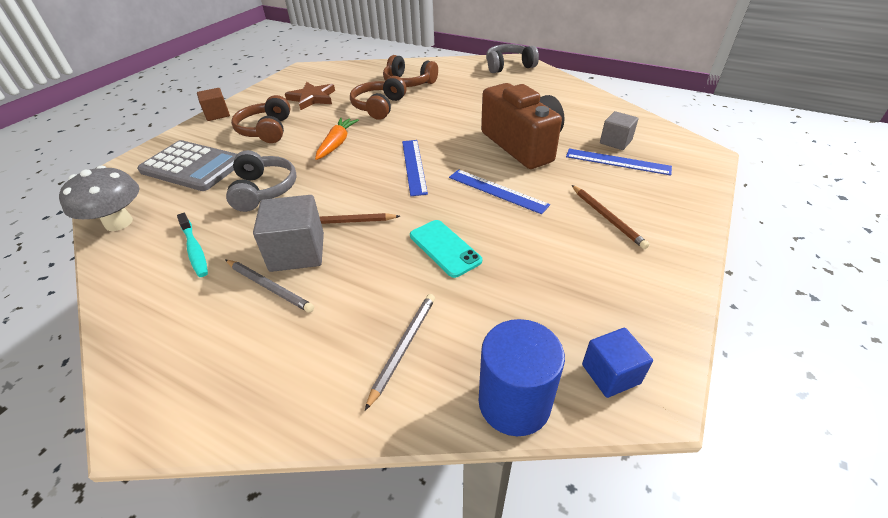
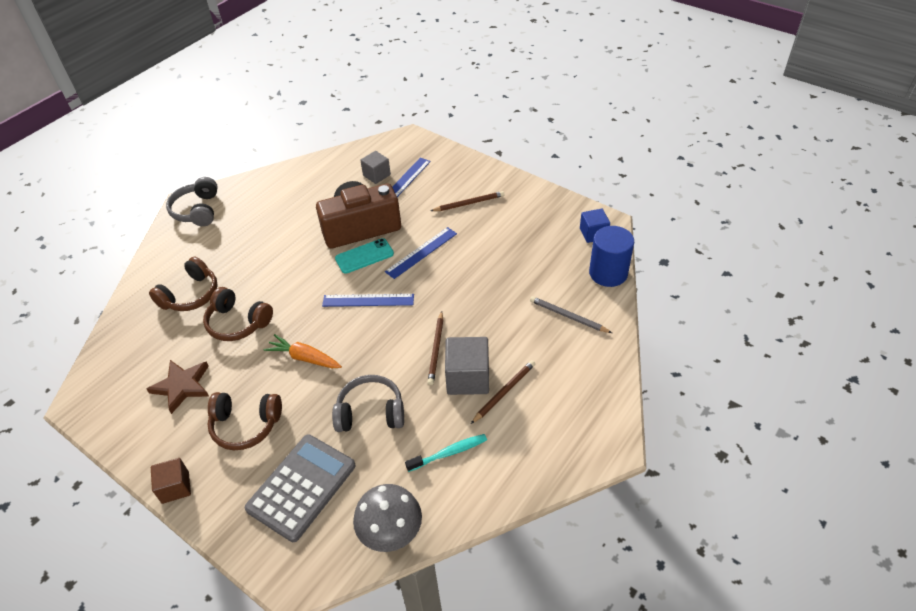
camera: 80 degrees left, 5 degrees up
(269, 287) = (504, 392): grey pencil -> brown pencil
(445, 248) = (482, 289): turquoise phone -> turquoise phone (364, 256)

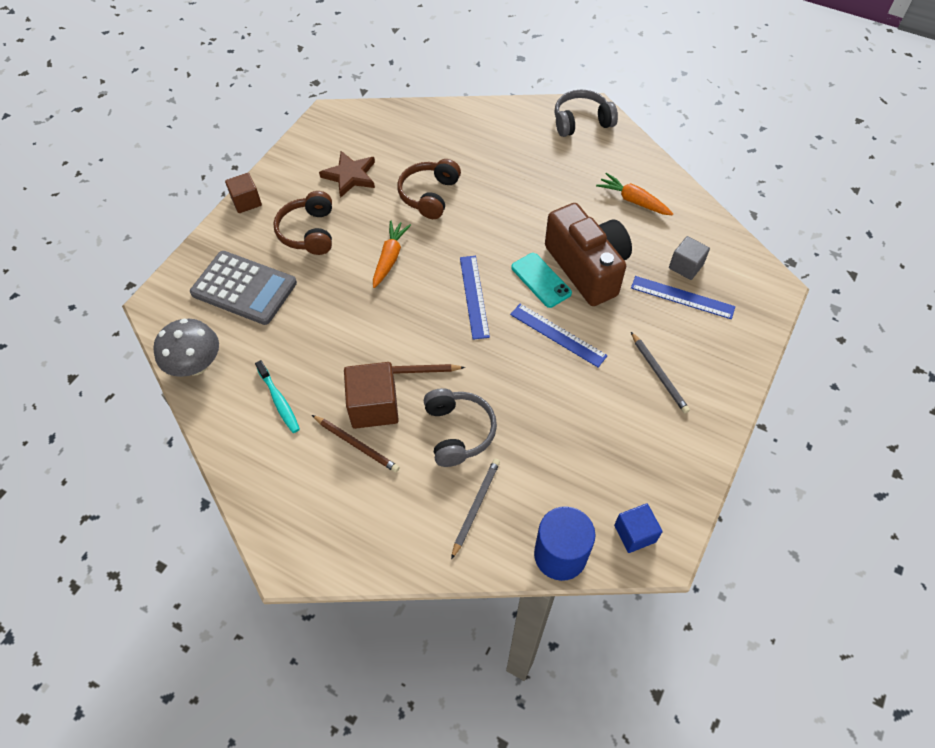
camera: 80 degrees right, 10 degrees up
(190, 295) = (461, 150): brown headphones -> none
(301, 192) = (633, 200): none -> orange carrot
(370, 412) = (326, 326): grey headphones -> grey headphones (458, 432)
(468, 378) = (374, 406): grey cube -> brown cube
(469, 203) = (659, 374): brown pencil -> grey pencil

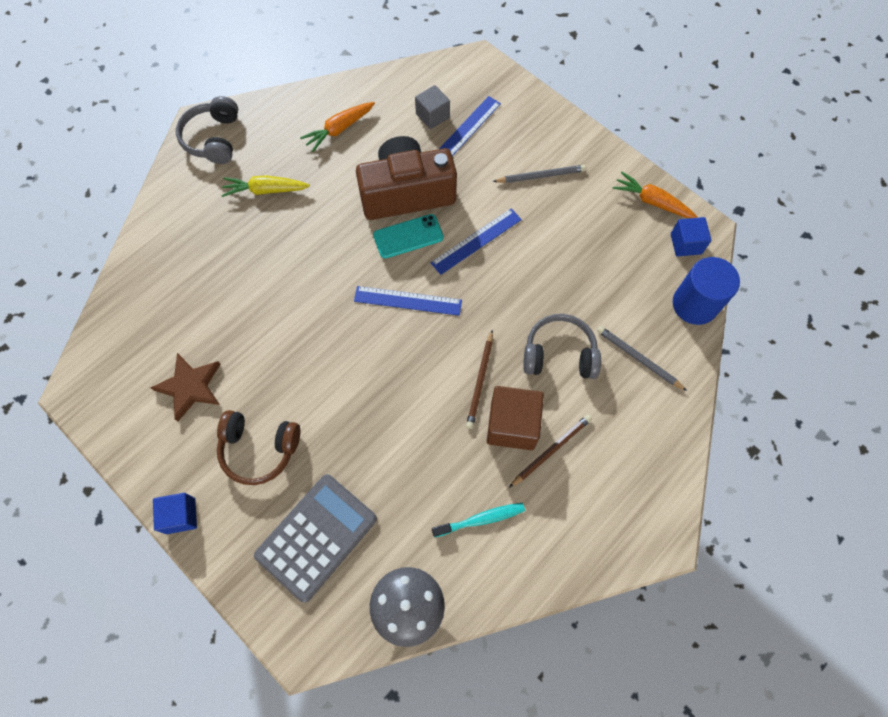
camera: 75 degrees left, 10 degrees up
(246, 201) = (180, 516): brown cube -> blue cube
(390, 258) = (329, 369): orange carrot -> orange carrot (652, 201)
(429, 195) = (256, 310): brown headphones -> none
(545, 169) = (265, 190): none -> yellow carrot

